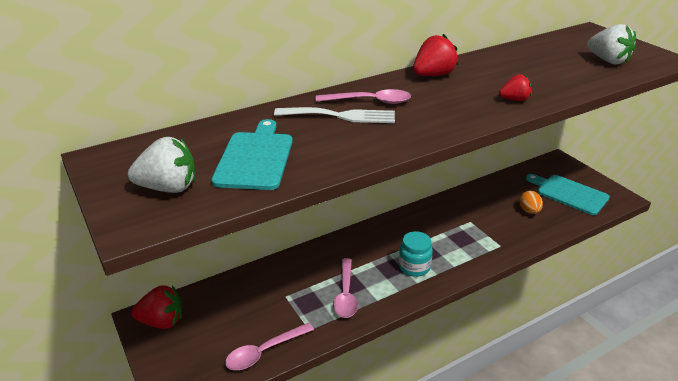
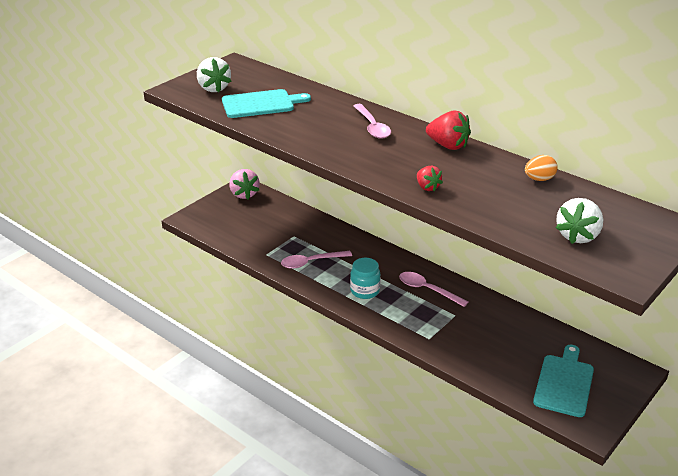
camera: 70 degrees right, 0 degrees up
(162, 321) = (244, 194): red strawberry -> pink strawberry
(264, 352) = (237, 240): pink spoon -> pink spoon (427, 290)
(341, 116) = (339, 120): white fork -> none
(529, 211) = (504, 353): orange egg -> orange egg (539, 179)

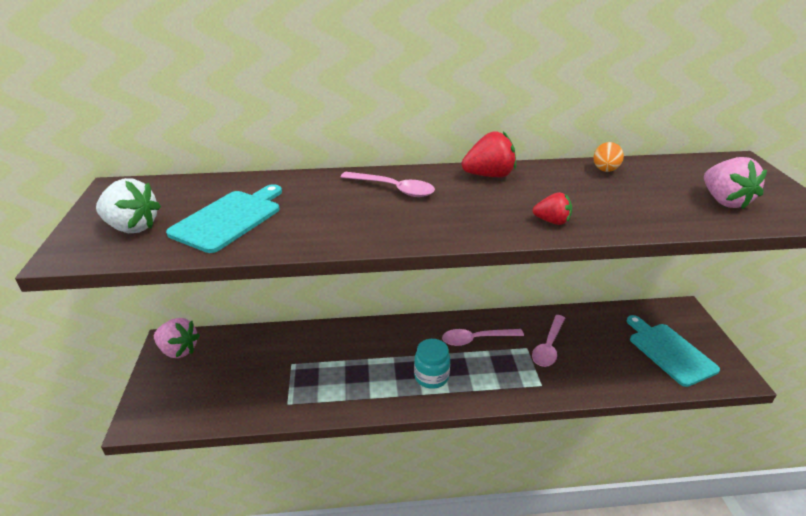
camera: 45 degrees left, 0 degrees up
(311, 262) = (345, 381): pink spoon -> pink spoon (548, 347)
(578, 236) = (724, 201): white strawberry -> pink strawberry

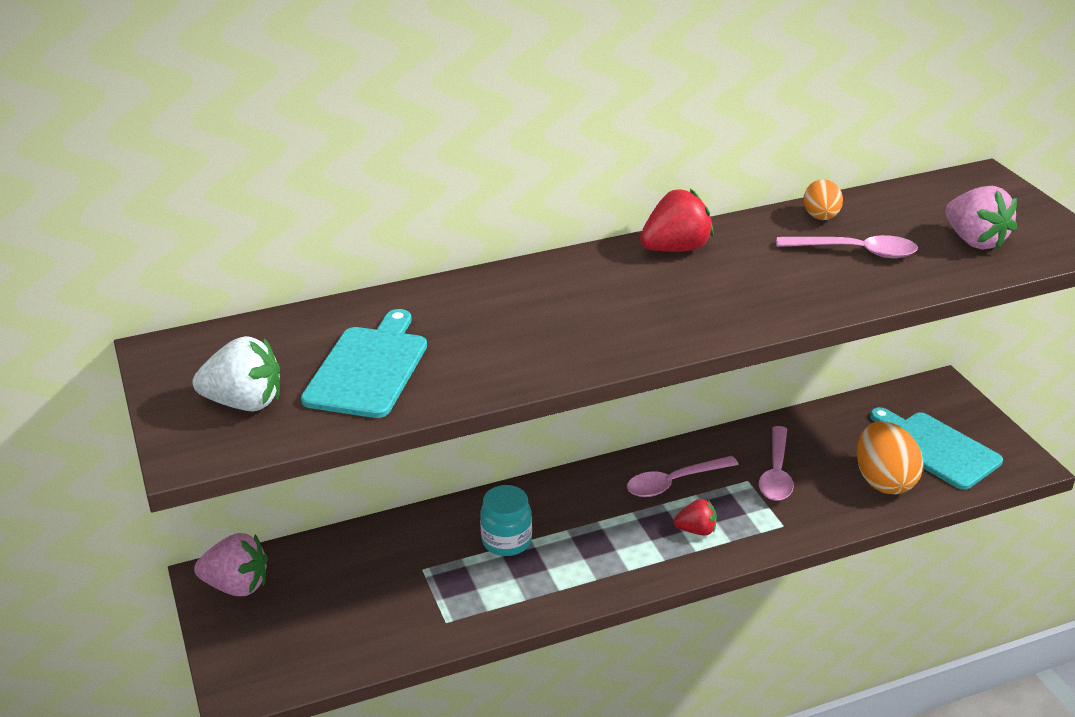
camera: 15 degrees left, 0 degrees up
(393, 189) = (560, 289): pink spoon -> pink spoon (855, 252)
(431, 377) = (632, 545): turquoise jar -> turquoise jar (506, 541)
(552, 221) = (782, 303): red strawberry -> red strawberry (696, 530)
(625, 367) = (884, 481): none -> orange egg

